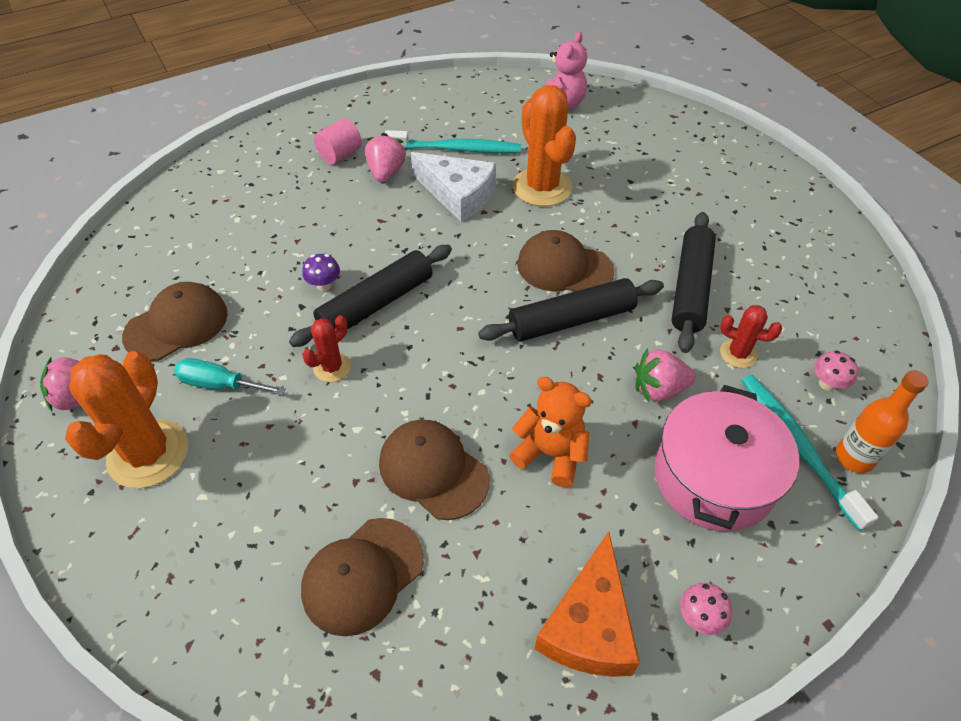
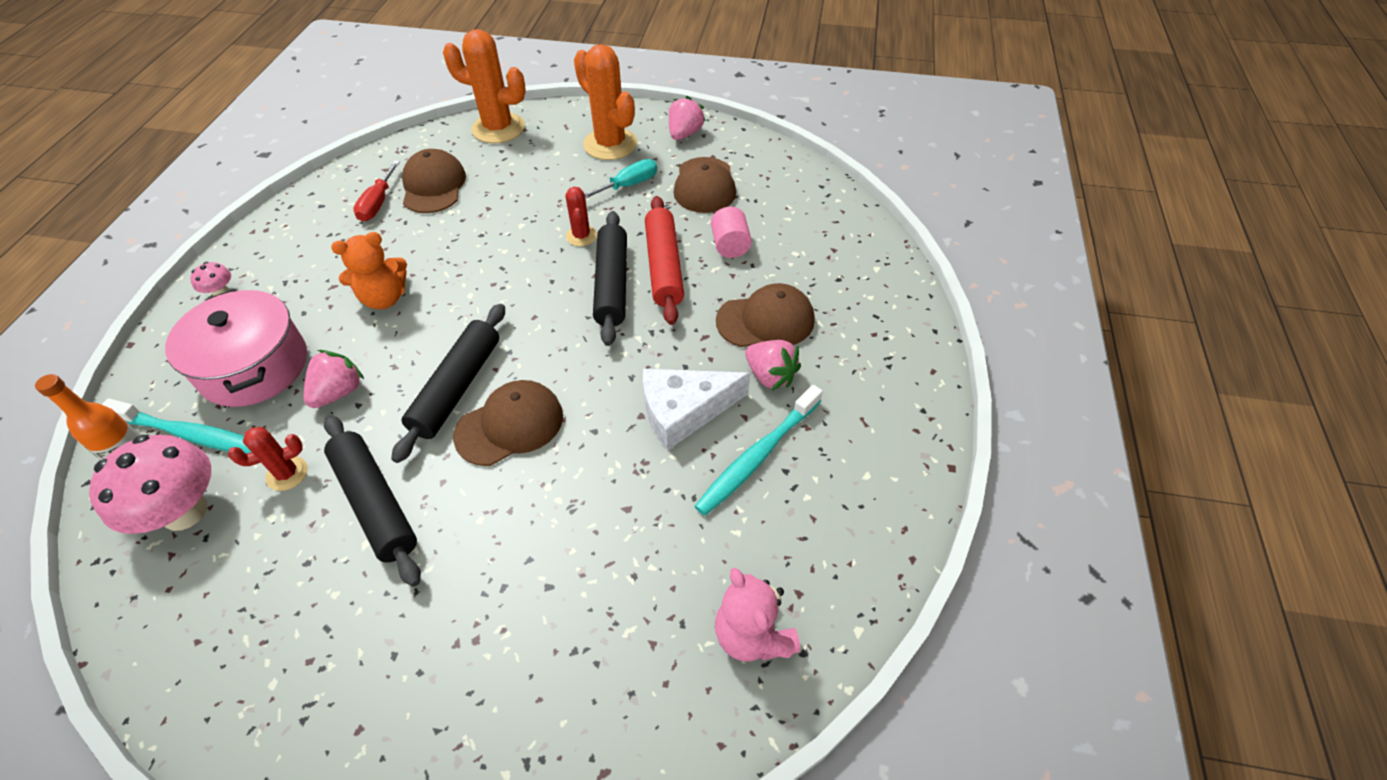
camera: 130 degrees right, 0 degrees up
(324, 285) = (664, 267): purple mushroom -> red rolling pin
(340, 155) = (831, 357): pink cylinder -> pink cylinder (730, 245)
(433, 470) = (450, 241): brown cap -> brown cap (766, 320)
(441, 607) = (378, 203): none -> red screwdriver
(542, 187) = (625, 489): orange cactus -> orange cactus (498, 128)
(589, 625) = (288, 248): orange cheese -> none
(827, 383) = (185, 511): pink mushroom -> pink mushroom, size x2.22

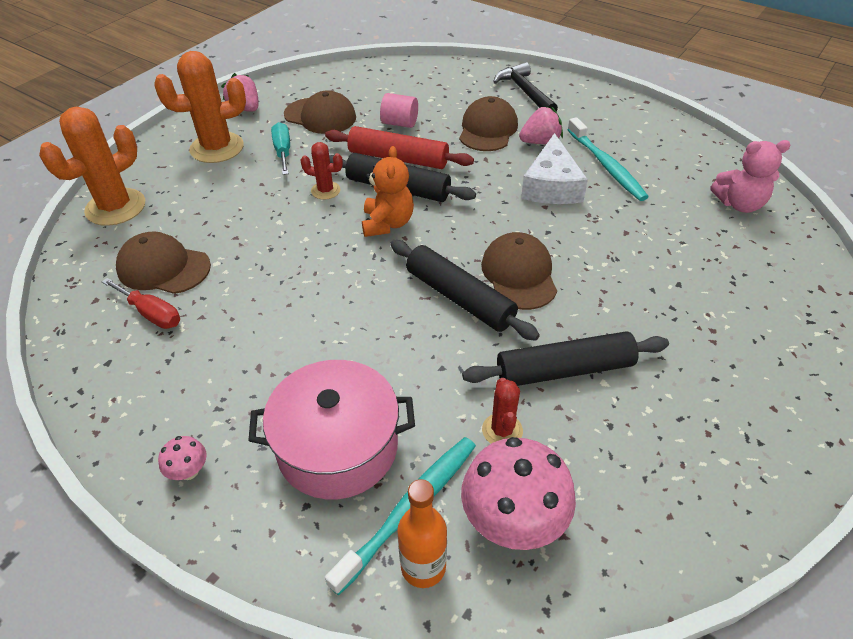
camera: 65 degrees left, 5 degrees down
(339, 392) = (417, 380): pink strawberry -> none
(384, 298) = (308, 329): orange teddy bear -> orange teddy bear (387, 223)
(875, 329) = (524, 92): none -> black hammer

